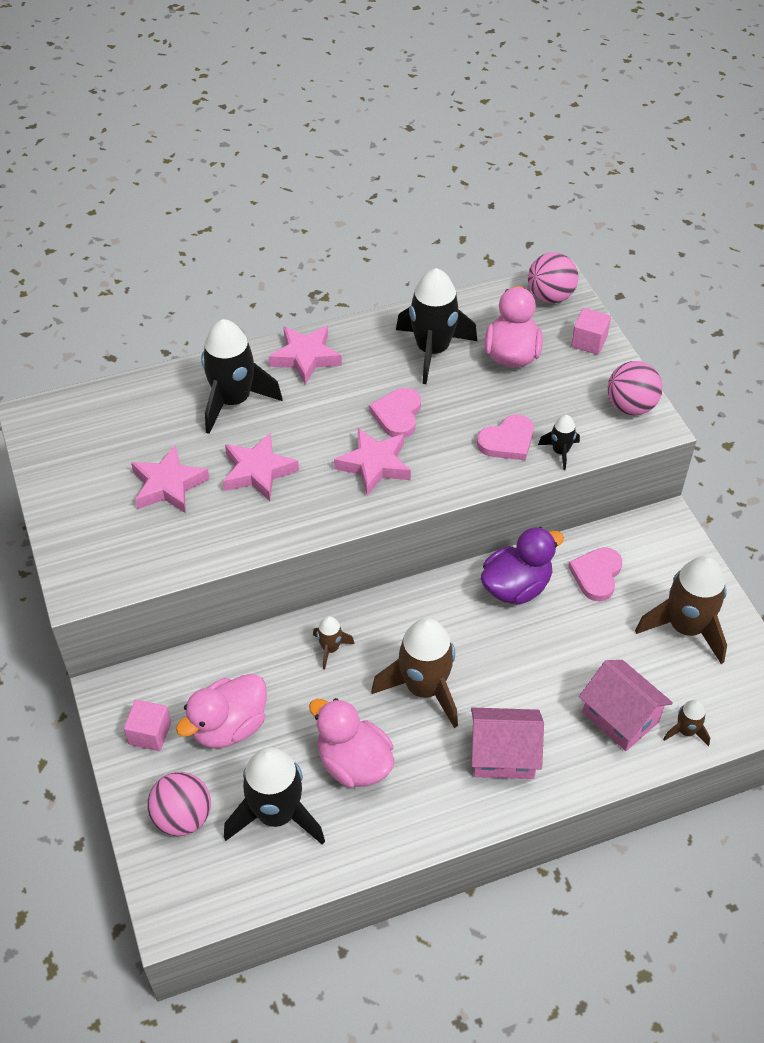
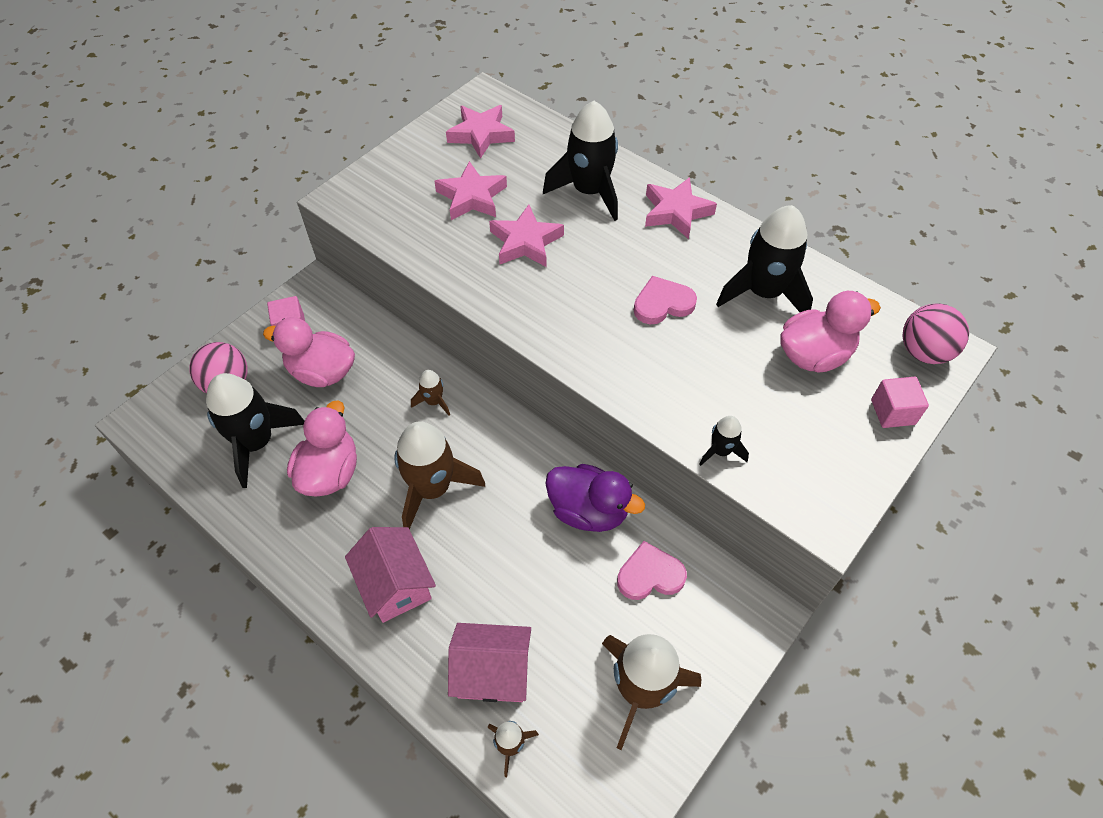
camera: 60 degrees right, 5 degrees up
(374, 465) = (591, 314): pink star -> pink star (481, 135)
(507, 441) = (699, 401): pink heart -> none
(620, 717) = (492, 672): pink house -> pink house turned 75 degrees clockwise
(630, 406) = (835, 488): pink ball -> none

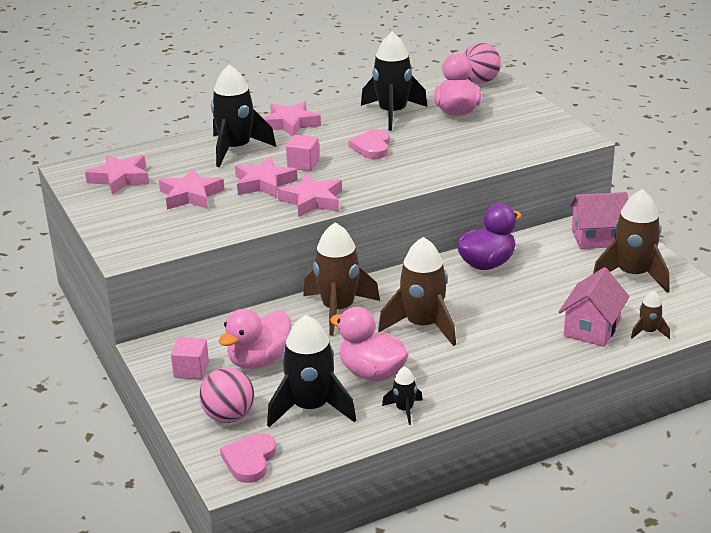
camera: 65 degrees left, 25 degrees down
(395, 585) = (498, 358): pink house -> pink house (597, 238)
(434, 401) = (338, 309): brown rocket -> brown rocket, size x2.11
(507, 296) = (312, 200): none -> pink star
(650, 575) = (552, 252): pink heart -> pink heart (250, 460)
(721, 451) = (508, 156): black rocket -> black rocket (404, 409)
(892, 412) = (516, 101): pink cube -> pink cube (303, 164)

